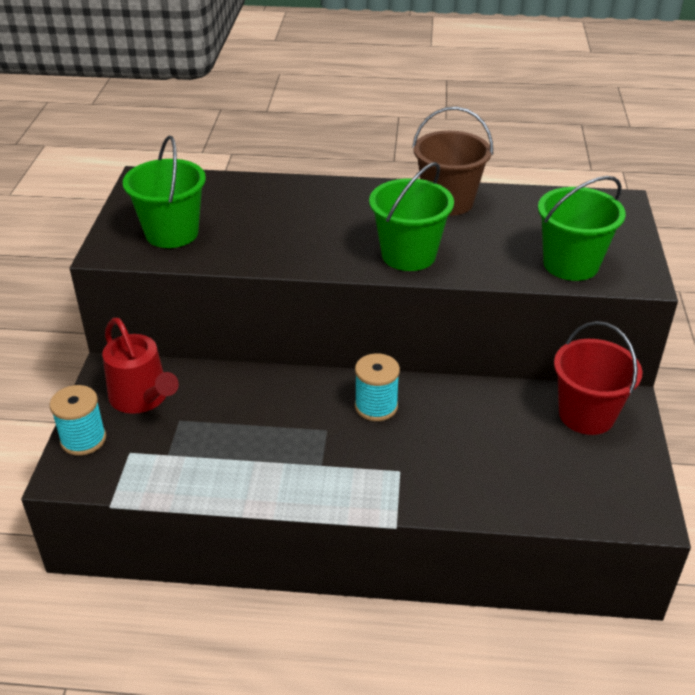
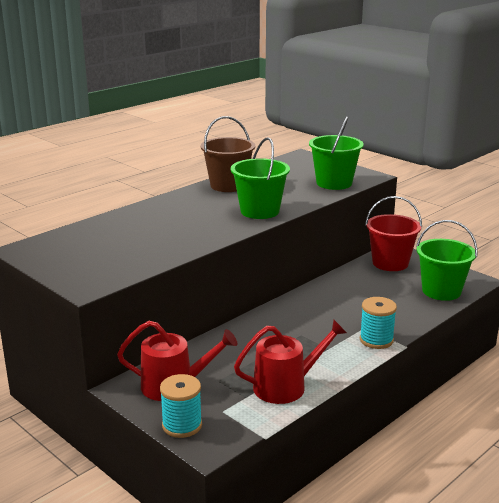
camera: 50 degrees left, 15 degrees down
(172, 233) = (108, 261): green bucket -> green bucket (441, 291)
(213, 472) = (286, 386): none -> red watering can
(376, 406) = (303, 312): turquoise spool -> turquoise spool (376, 340)

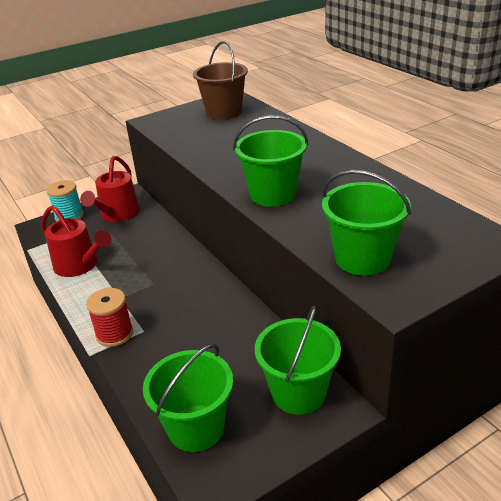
camera: 105 degrees right, 10 degrees up
(228, 185) = (362, 179): brown bucket -> brown bucket (224, 112)
(286, 386) = (79, 265): red watering can -> red watering can turned 45 degrees counterclockwise
(376, 340) = (114, 334): turquoise spool -> red spool
(390, 263) = (298, 393): red bucket -> green bucket

